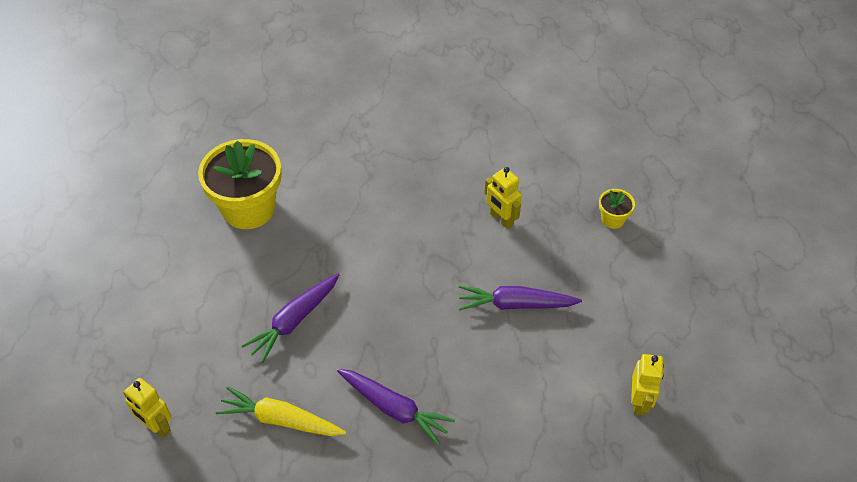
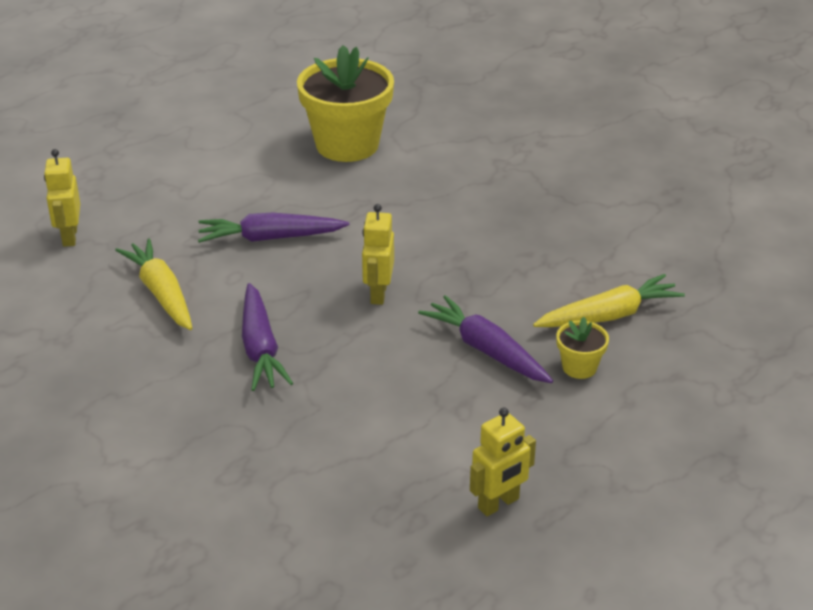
camera: 45 degrees right, 15 degrees down
(501, 219) = (571, 281): yellow robot -> yellow robot (378, 293)
(546, 228) = (609, 315): none -> yellow carrot
(612, 219) = (696, 351): yellow flower pot -> yellow flower pot (579, 367)

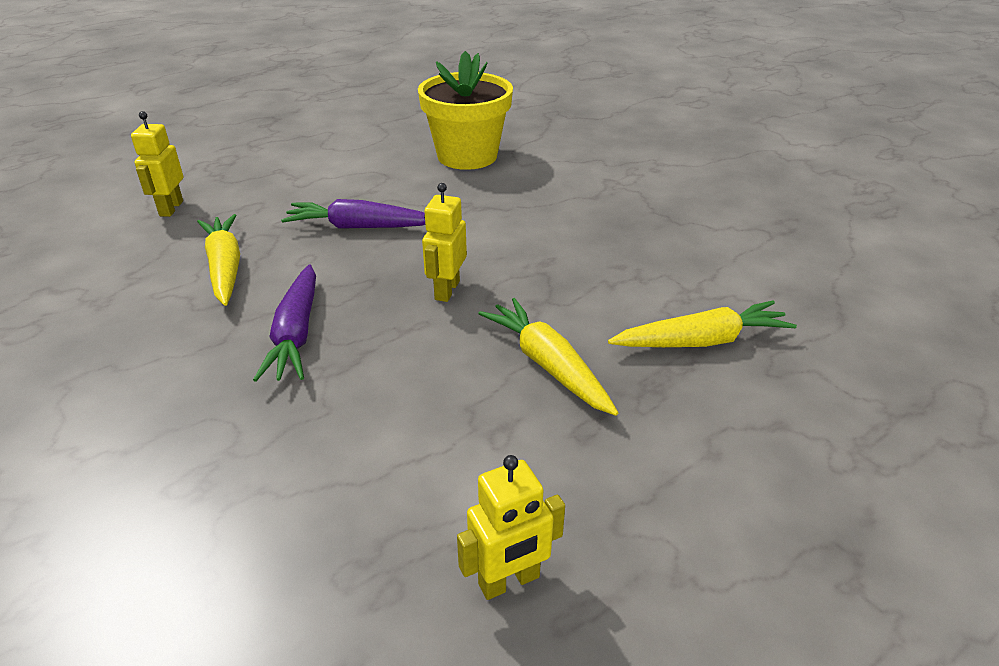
camera: 10 degrees right, 0 degrees up
(486, 350) = (548, 365): purple carrot -> yellow carrot
(579, 367) = (656, 399): yellow flower pot -> none

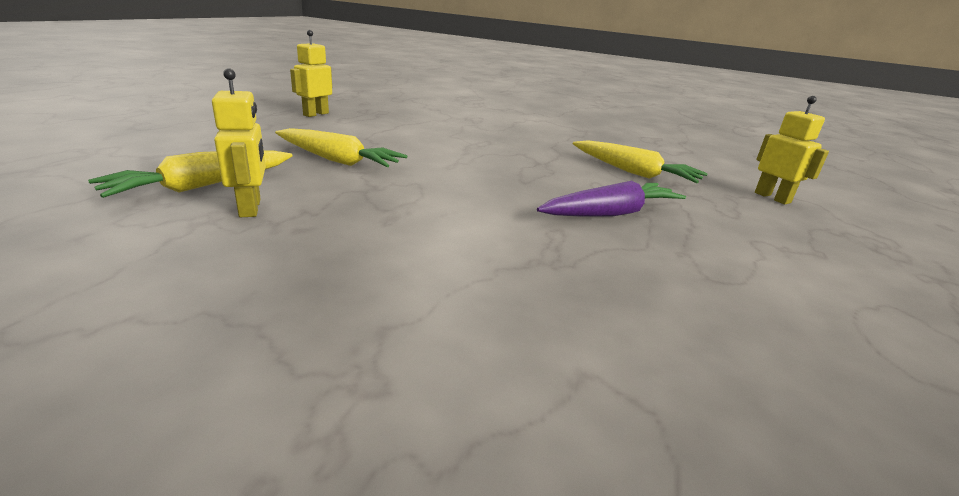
camera: 145 degrees right, 10 degrees down
(296, 334) = (519, 153): purple carrot -> none
(446, 290) = (458, 184): yellow robot -> yellow robot (251, 208)
(467, 156) = (700, 361): yellow flower pot -> none

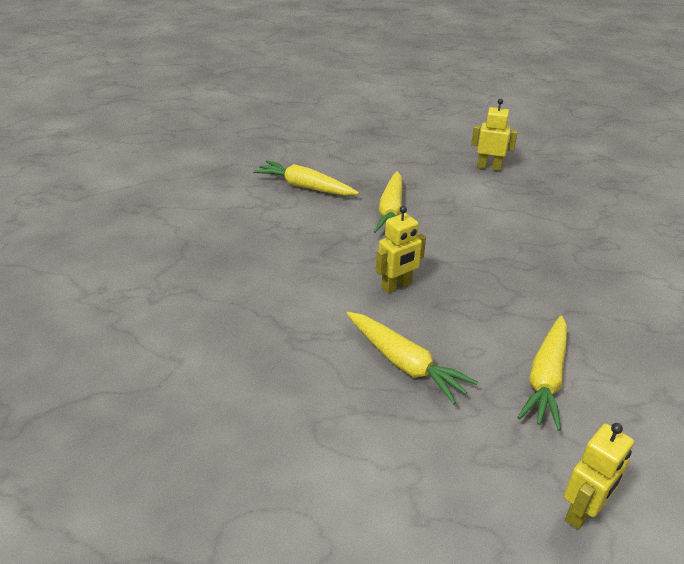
camera: 75 degrees right, 10 degrees up
(251, 208) = (288, 212): yellow robot -> yellow robot (397, 286)
(611, 213) = (405, 363): purple carrot -> yellow carrot

